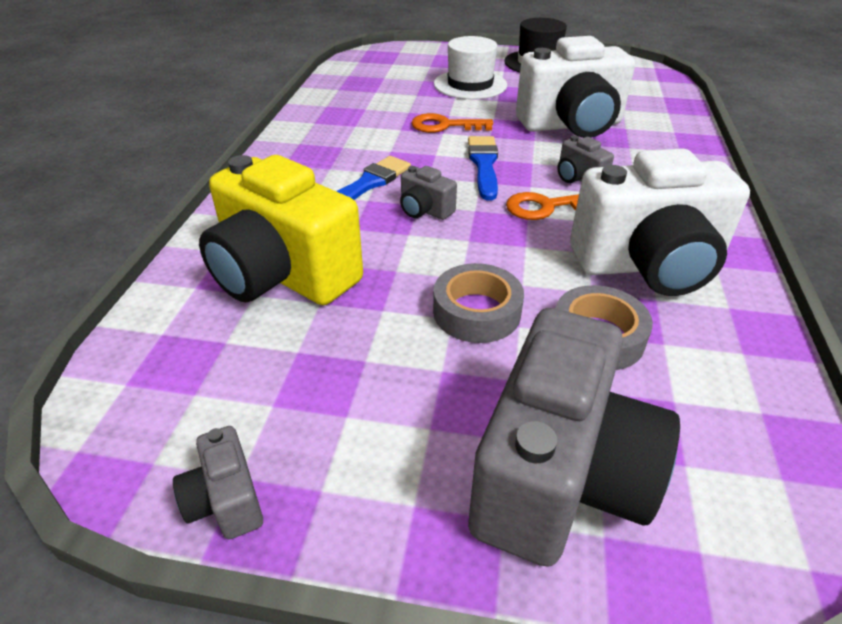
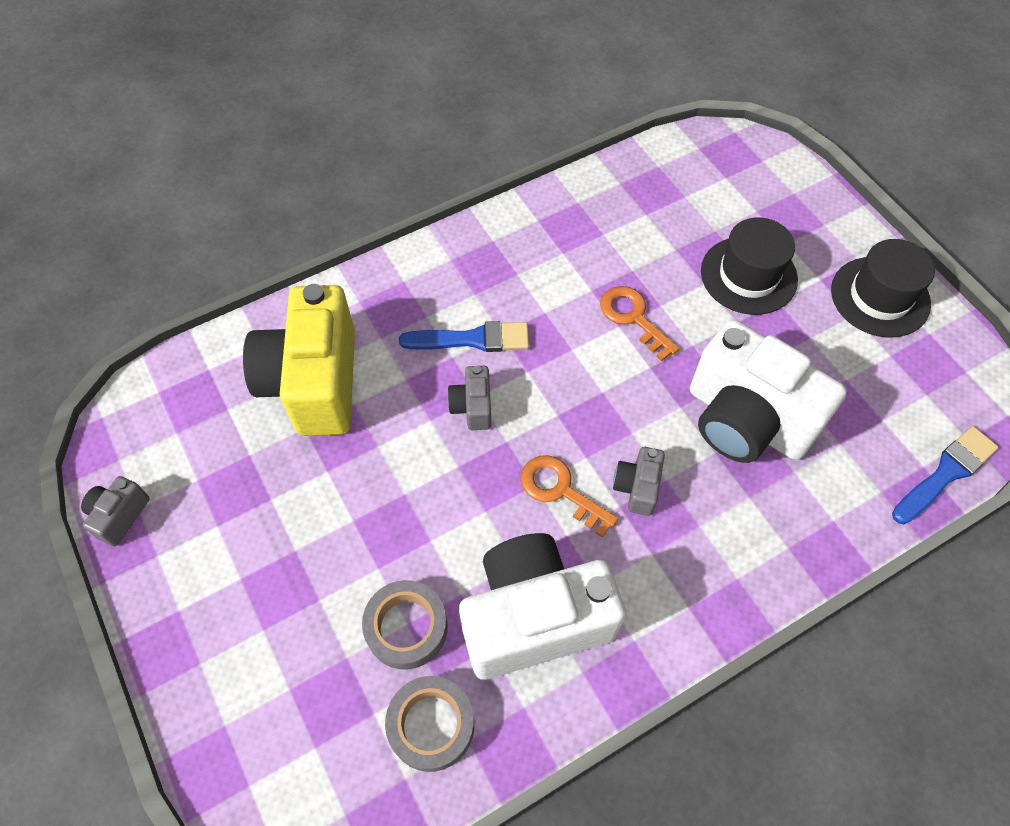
camera: 50 degrees right, 20 degrees up
(470, 85) = (748, 275): white hat -> black hat
(476, 312) = (371, 531): grey tape -> grey tape (431, 725)
(484, 164) = (589, 398): blue brush -> blue brush (946, 473)
(559, 476) = (252, 676): grey camera -> none
(648, 266) = (534, 618): white camera -> white camera turned 120 degrees clockwise

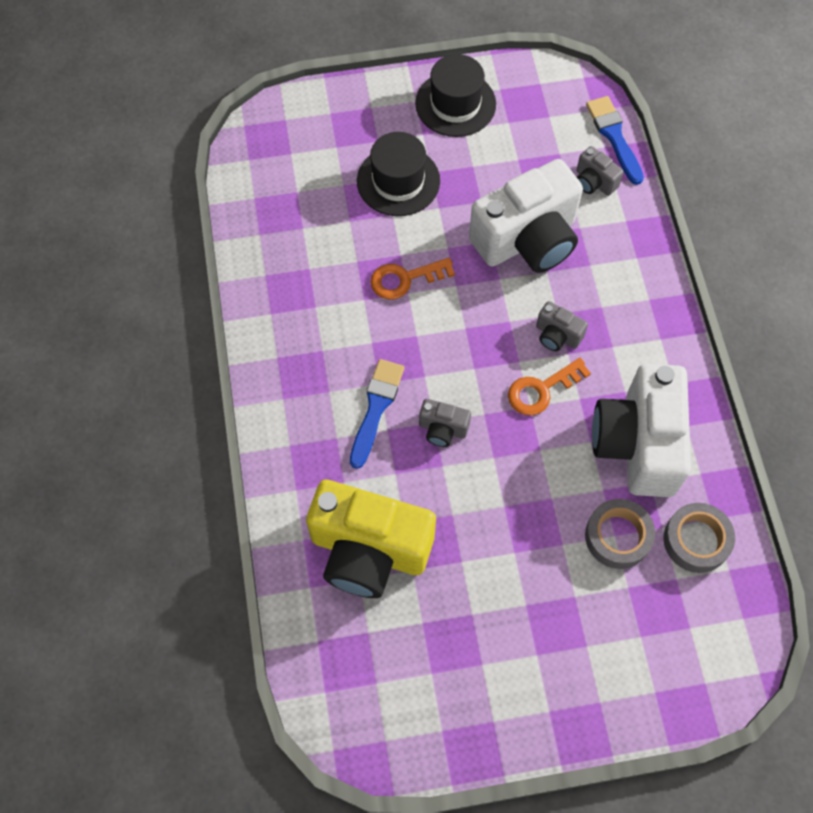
camera: 70 degrees left, 5 degrees up
(119, 516) = (444, 748): grey camera -> grey camera (594, 182)

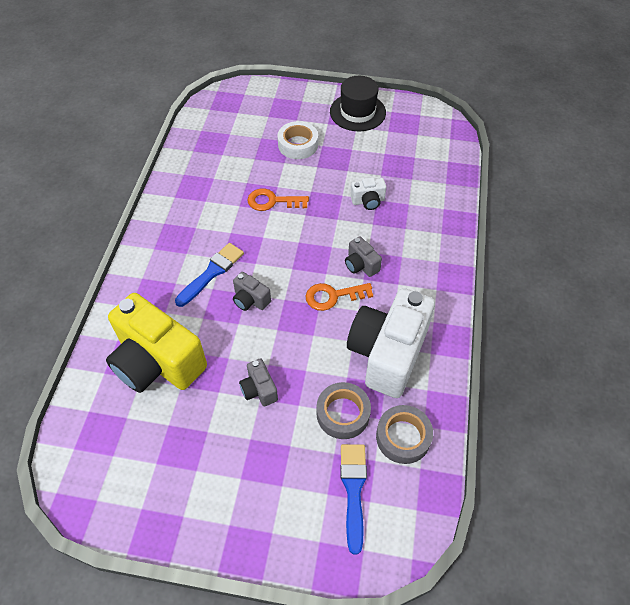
camera: 20 degrees right, 10 degrees down
(398, 181) = (298, 145): black hat -> white tape
(527, 240) = (368, 201): white camera -> white camera, size x0.43
(594, 182) = (431, 179): grey camera -> grey camera (259, 389)
(614, 136) = (457, 157): blue brush -> blue brush (353, 490)

